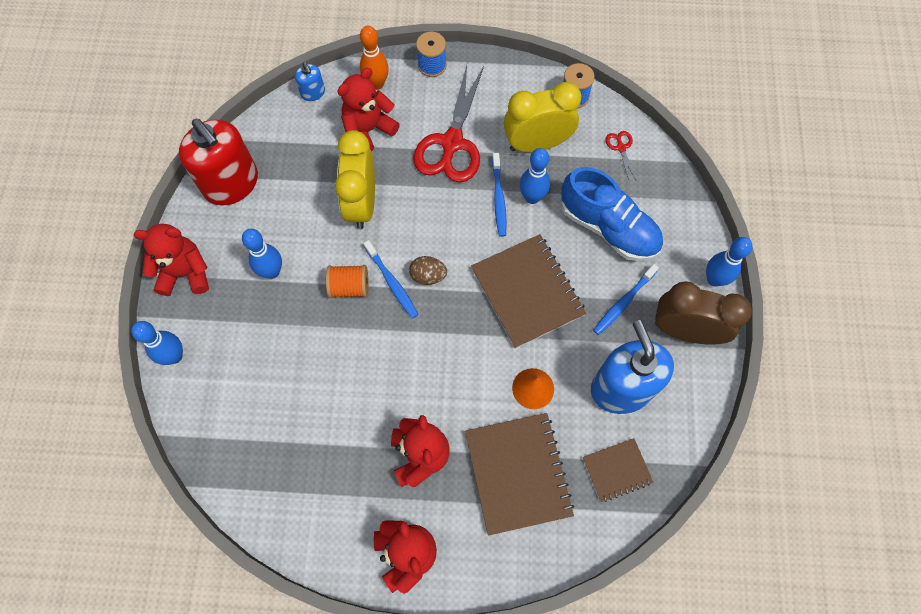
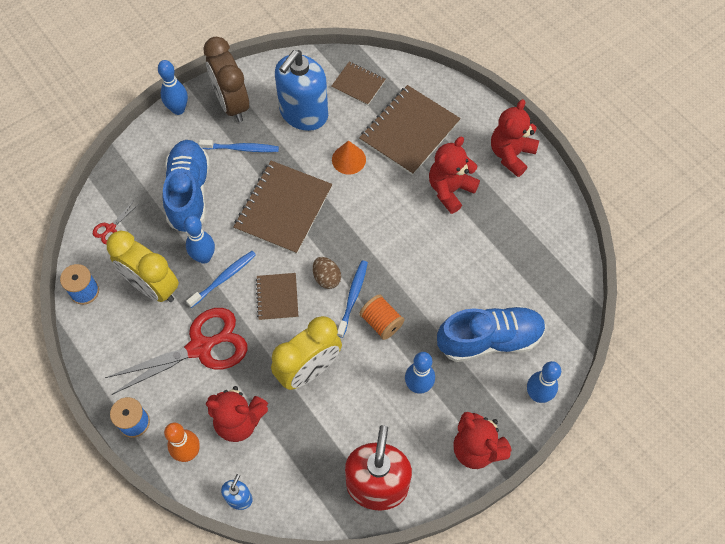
camera: 130 degrees left, 5 degrees down
(253, 360) = (489, 339): none -> blue shoe
(445, 225) = (277, 297): none -> brown notebook

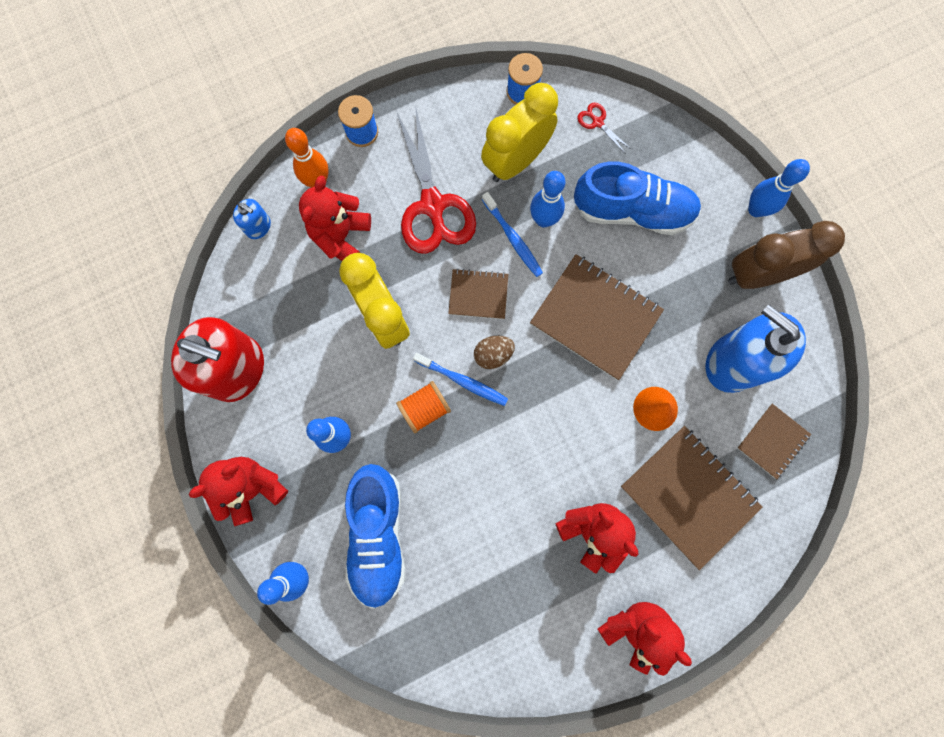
camera: 100 degrees right, 15 degrees up
(241, 148) = (688, 278): blue toothbrush -> none

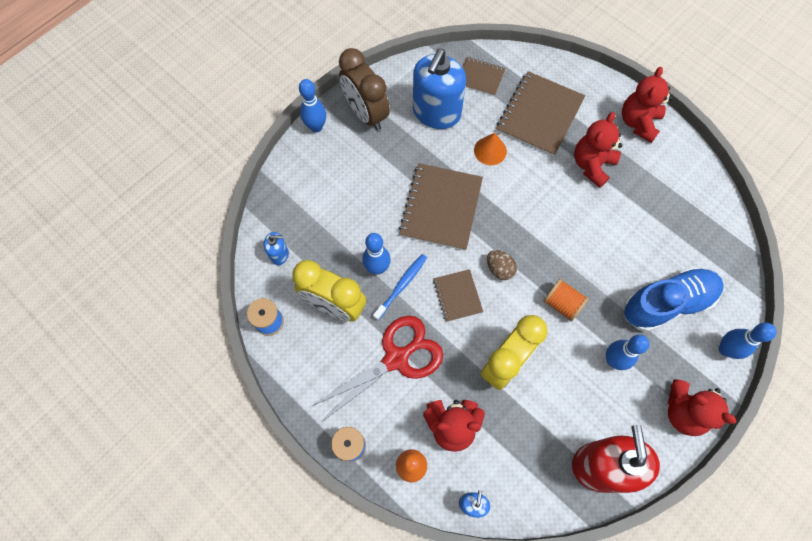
camera: 110 degrees left, 10 degrees down
(462, 381) = (529, 284): blue toothbrush -> none
(597, 122) = (279, 254): red scissors -> blue soap dispenser
(632, 211) = (347, 207): blue shoe -> none

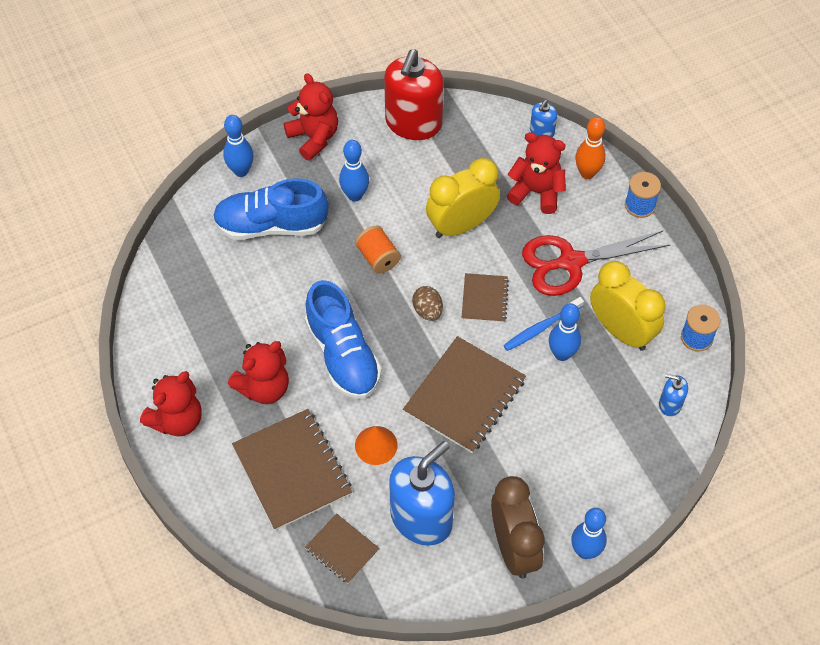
camera: 160 degrees left, 10 degrees down
(539, 115) = (292, 470): brown notebook -> brown notebook turned 75 degrees counterclockwise
(547, 209) = (343, 355): none -> blue shoe

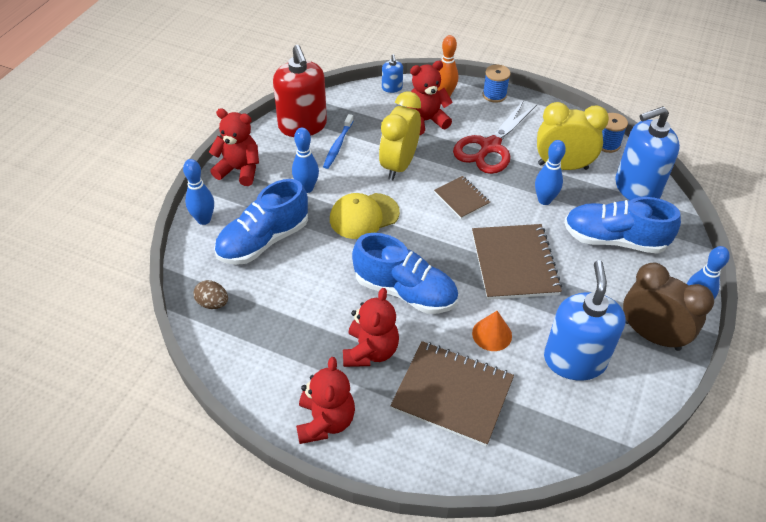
camera: 40 degrees left, 10 degrees down
(342, 549) = (547, 423): brown notebook -> none
(378, 258) = (364, 216): orange spool -> yellow cap
(427, 310) = (432, 227): brown egg -> brown egg (213, 303)
(541, 327) = (515, 193): blue toothbrush -> blue toothbrush (338, 145)
(584, 439) = (614, 239): none -> blue shoe
(670, 404) = (636, 188): blue soap dispenser -> blue soap dispenser, size x2.24

